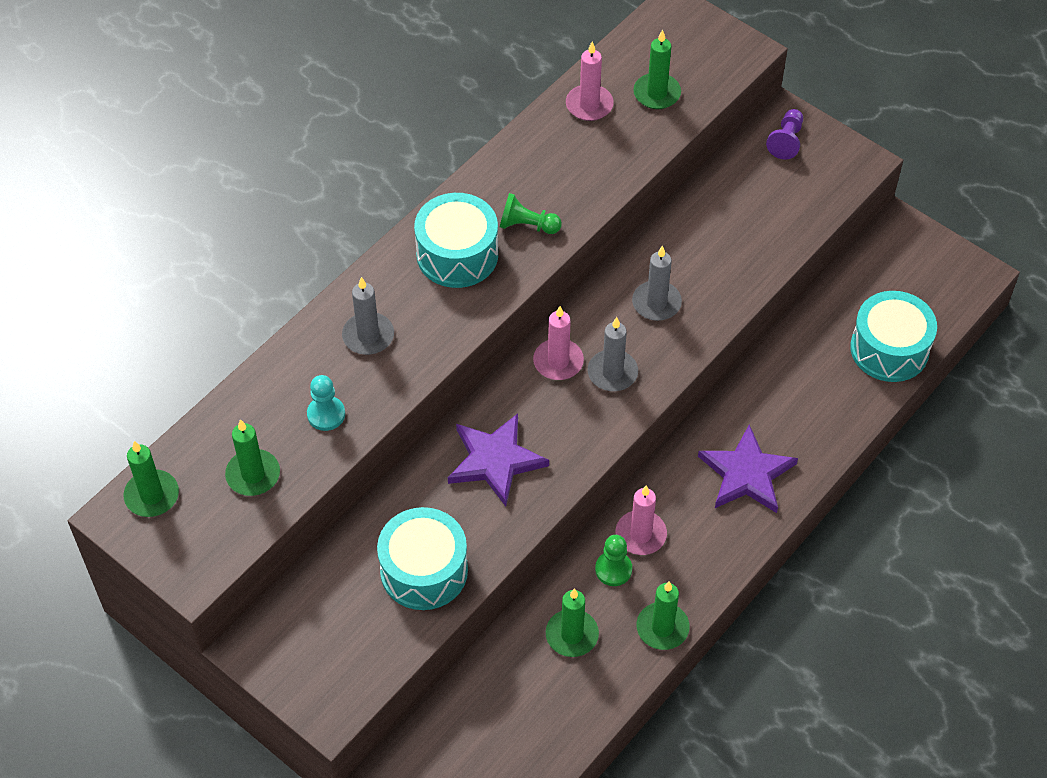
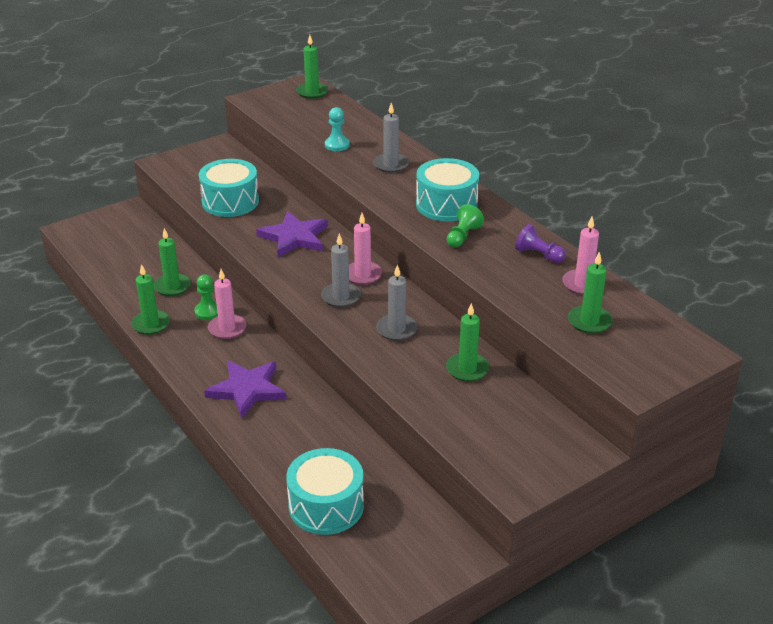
camera: 105 degrees right, 20 degrees down
(253, 475) = (307, 120): green candle -> green candle (467, 369)
(786, 141) = (555, 443): purple pawn -> purple pawn (538, 255)

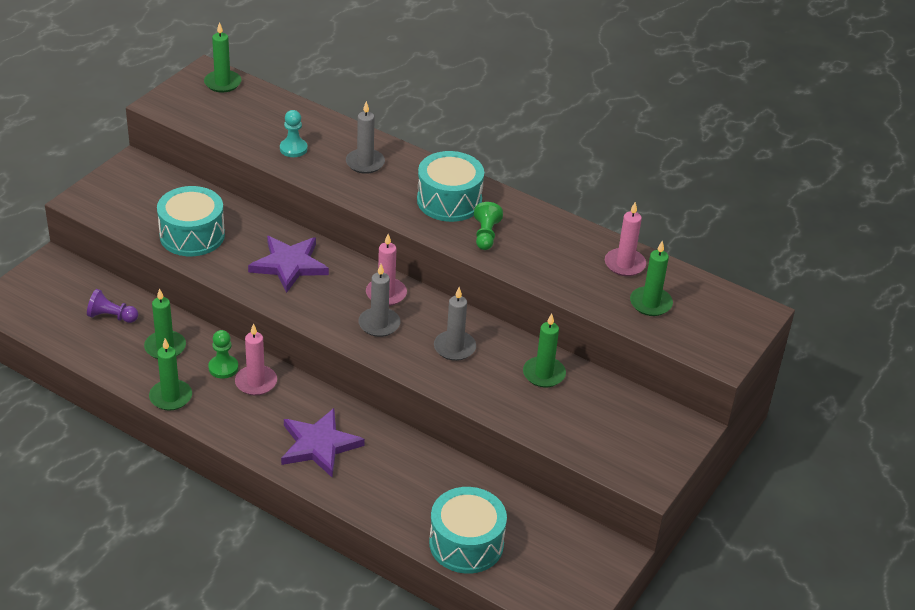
camera: 25 degrees left, 5 degrees up
(538, 255) = (568, 240): purple pawn -> purple pawn (111, 316)

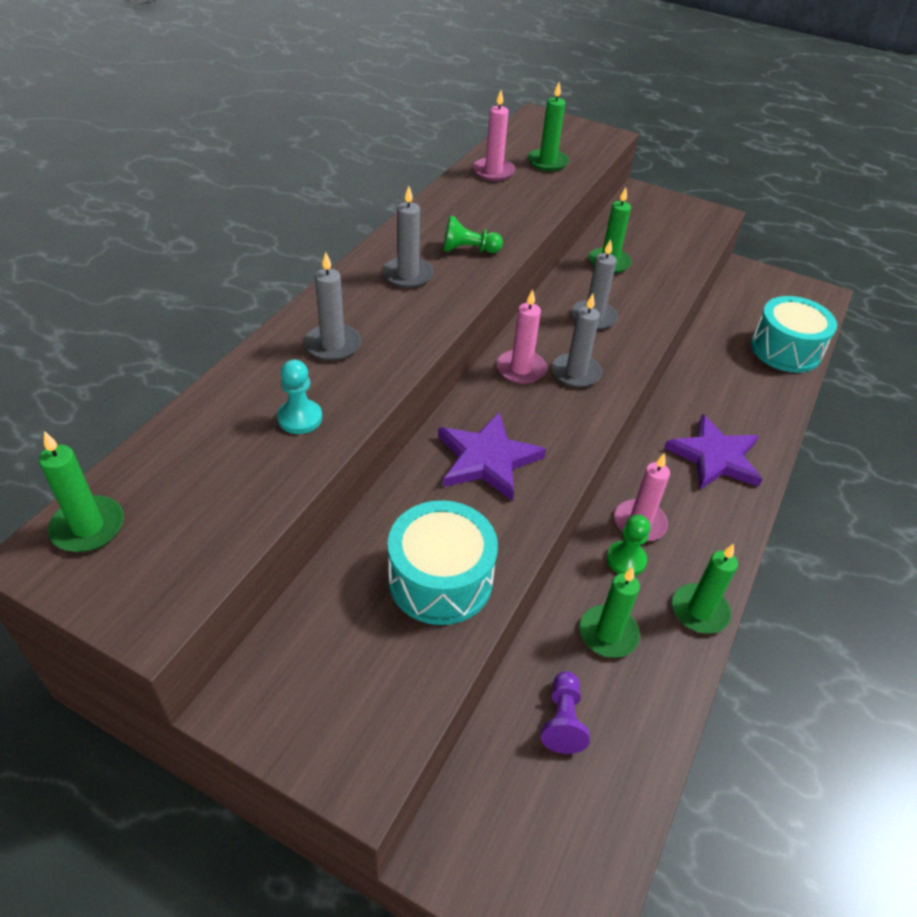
camera: 95 degrees left, 5 degrees up
(449, 201) = (408, 275): turquoise drum -> grey candle

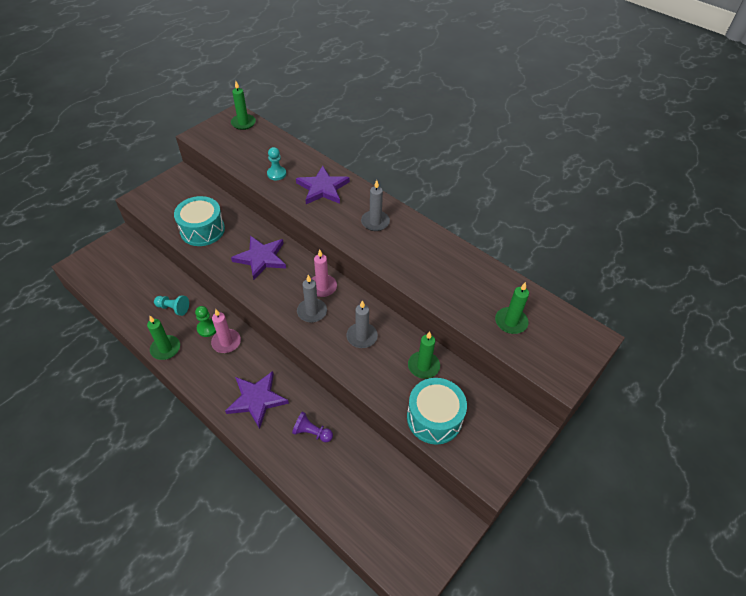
camera: 105 degrees right, 5 degrees up
(333, 345) = (323, 188): grey candle -> purple star
(468, 250) = (396, 252): green pawn -> none
(493, 171) = (495, 285): pink candle -> none
(562, 720) = (145, 281): purple pawn -> purple pawn (312, 432)
(608, 633) = (173, 308): green candle -> turquoise pawn
(785, 349) = (345, 501): turquoise drum -> turquoise drum (434, 418)

